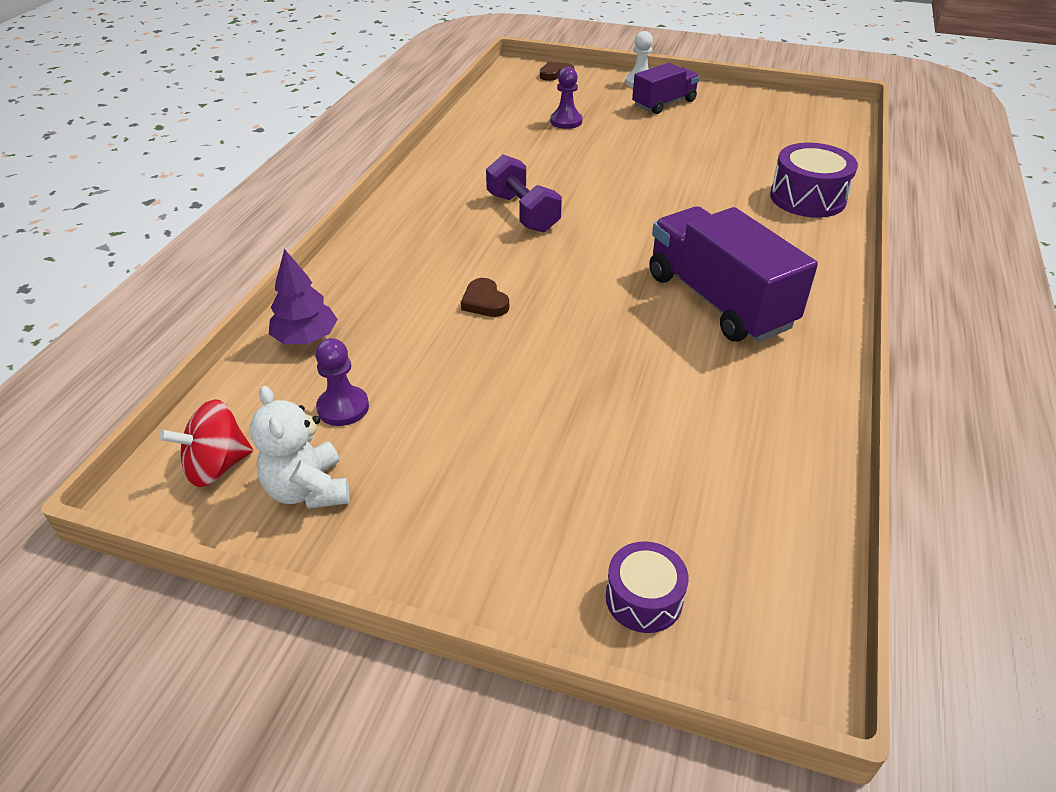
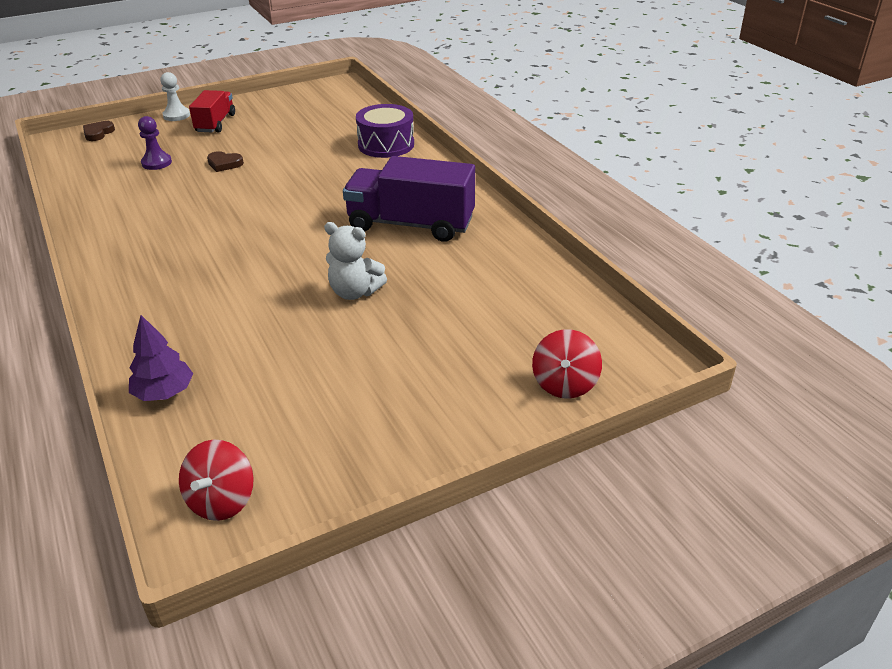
camera: 45 degrees left, 5 degrees down
(308, 490) = (309, 467): white teddy bear -> white teddy bear (354, 292)
(343, 407) = (261, 412): purple pawn -> none
(485, 302) = (266, 300): brown heart -> brown heart (224, 164)
(523, 212) = (212, 235): purple dumbbell -> none
(644, 598) = (564, 384): purple drum -> red spinning top
(664, 104) = (215, 123): purple truck -> red truck

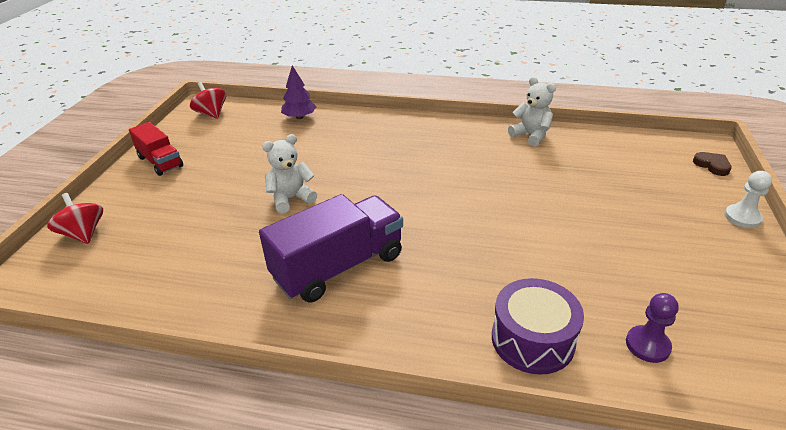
camera: 130 degrees right, 0 degrees up
(96, 214) = (531, 135): none -> white teddy bear
(156, 163) = (611, 178): purple pawn -> purple pawn (647, 345)
(215, 123) = (699, 235): red truck -> red truck (160, 162)
(224, 164) = (577, 210): brown heart -> none

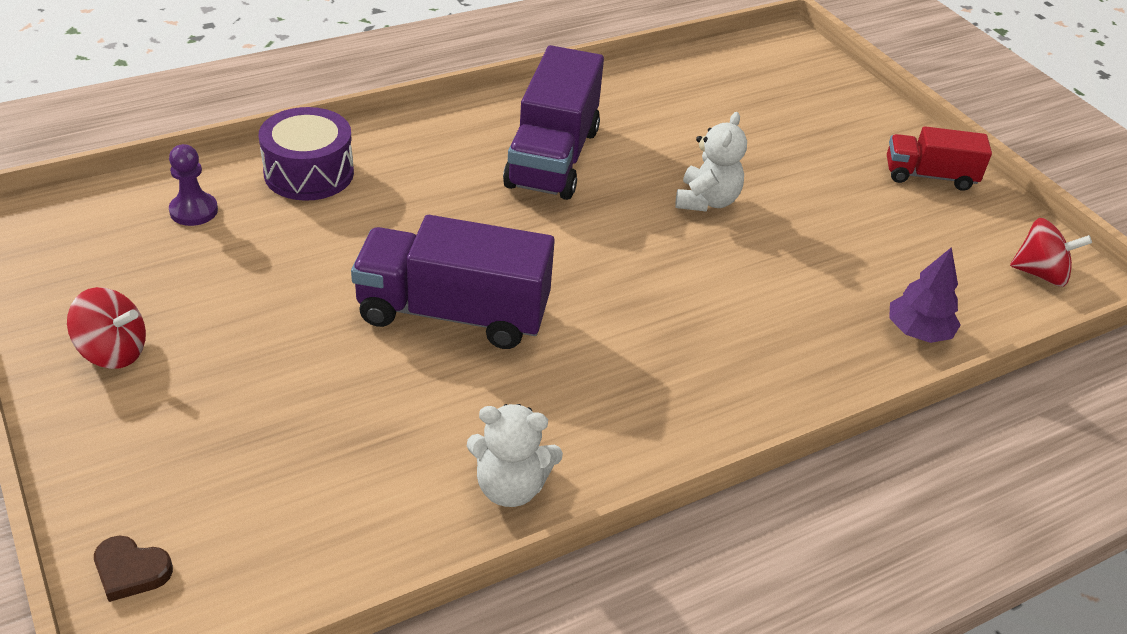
camera: 135 degrees right, 5 degrees up
(83, 234) = (828, 86): red spinning top -> red spinning top (113, 351)
(501, 201) = (453, 313): none -> purple truck
(742, 217) = (78, 446): white pawn -> none

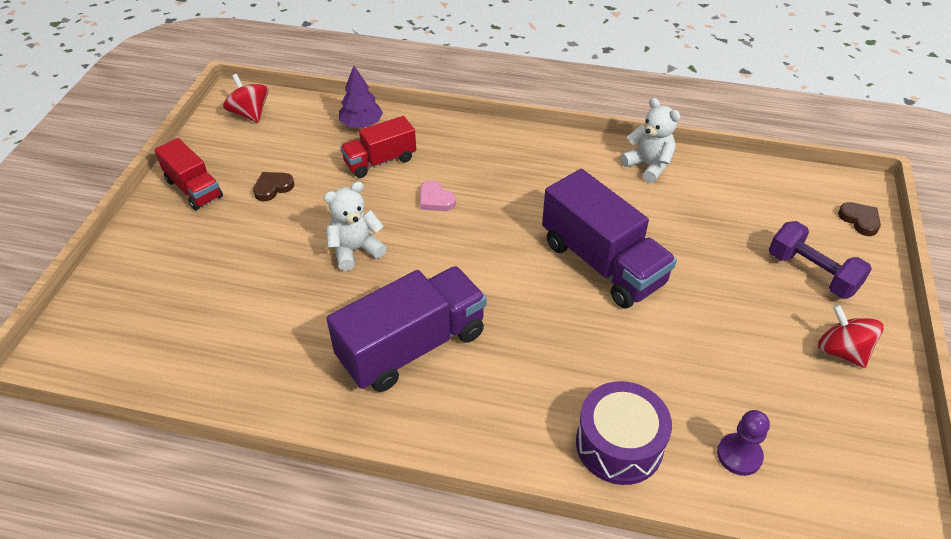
camera: 135 degrees left, 5 degrees up
(182, 435) = (812, 273): none -> purple dumbbell
(706, 287) = (435, 199): none -> pink heart
(825, 298) = (380, 161): none -> red truck
(870, 213) = (273, 188): none -> brown heart

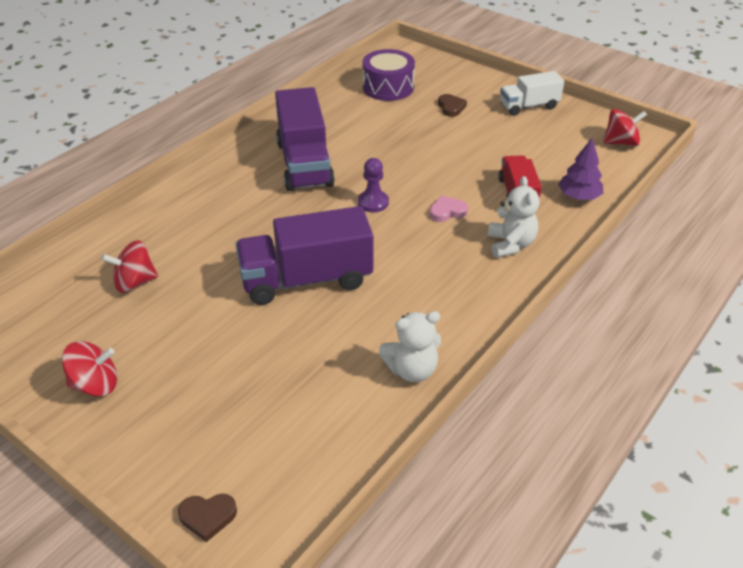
camera: 115 degrees right, 5 degrees down
(194, 188) = (529, 106): red truck -> white truck
(273, 188) = (510, 138): brown heart -> brown heart (451, 107)
(355, 250) = (414, 160): white teddy bear -> white teddy bear (510, 244)
(619, 444) = (151, 224): purple drum -> purple drum (388, 87)
(713, 400) = (134, 282): none -> red spinning top
(739, 455) = (87, 274): purple pawn -> purple pawn (373, 202)
(812, 273) = (182, 419): purple dumbbell -> none

